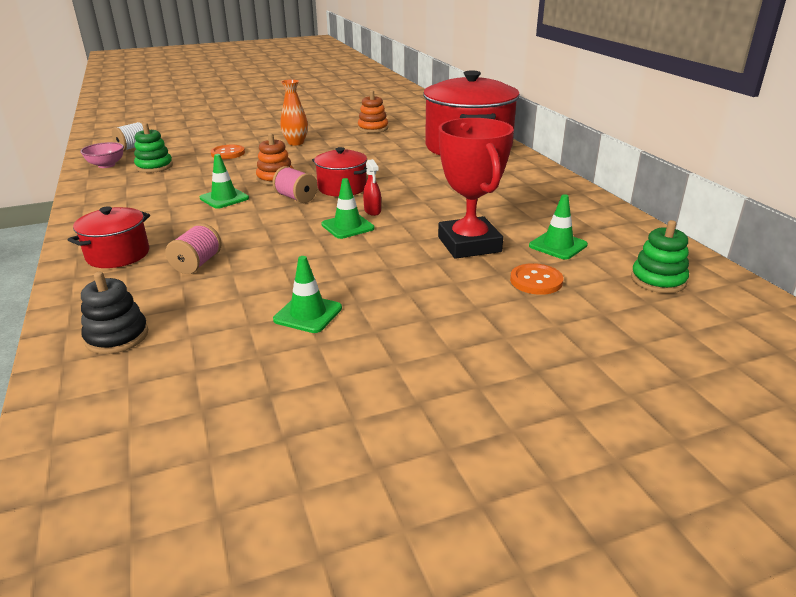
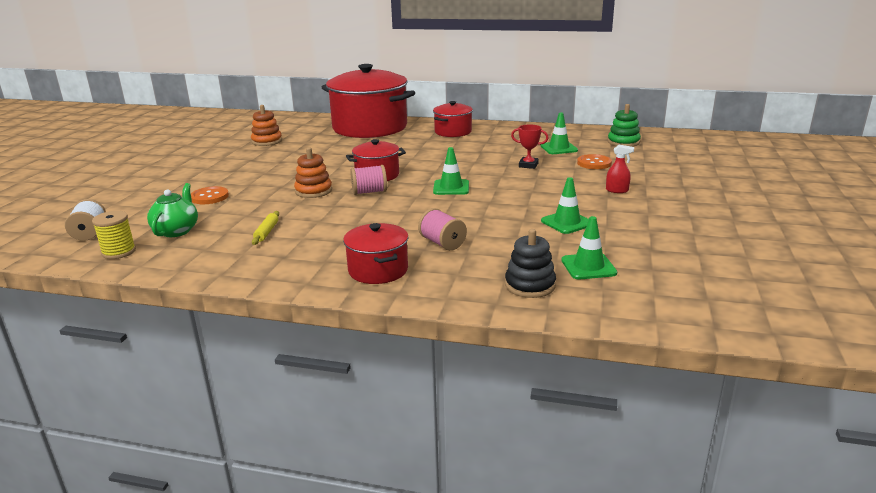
camera: 55 degrees left, 5 degrees down
(106, 165) = (119, 252): pink bowl -> yellow spool
(154, 166) = (177, 231): green stacking toy -> green teapot
(172, 192) = (266, 232): none -> yellow rolling pin
(224, 198) = (323, 215): green traffic cone -> green traffic cone (588, 267)
(295, 143) = (241, 170): orange vase -> none
(372, 211) = (436, 176): red spray bottle -> red spray bottle (617, 190)
(469, 244) = (528, 165): red trophy -> red trophy, size x0.46
(518, 180) = (453, 132): none -> red pot

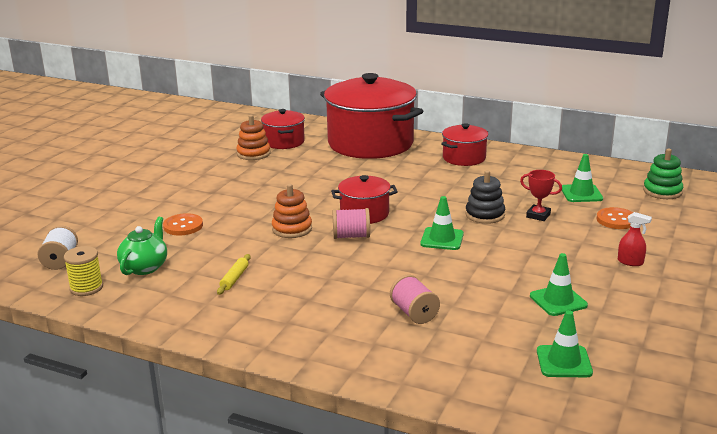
camera: 10 degrees right, 0 degrees up
(378, 270) = (339, 340): red pot -> red pot (284, 142)
(530, 285) = (493, 378): black stacking toy -> black stacking toy (485, 215)

